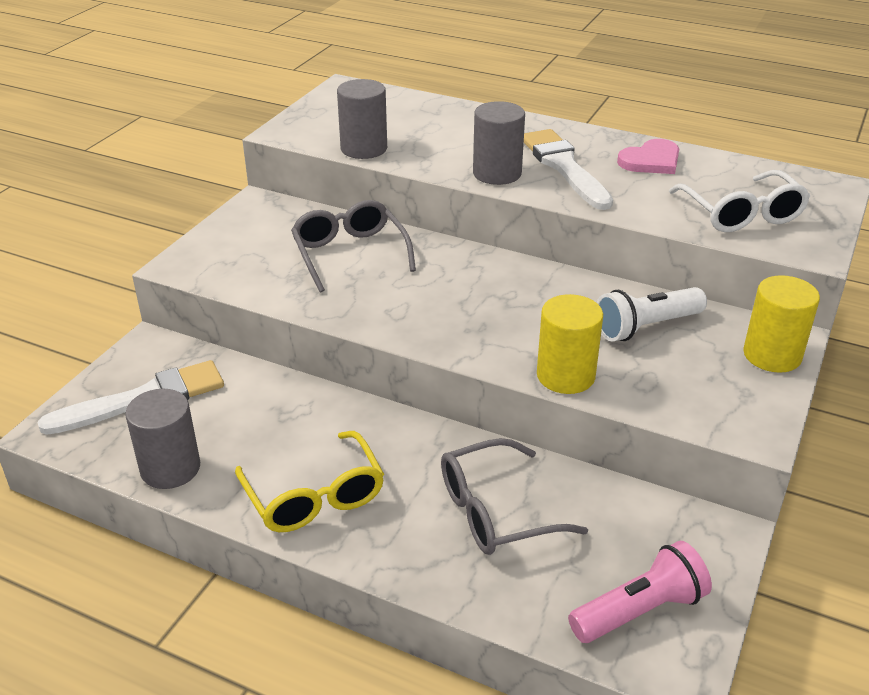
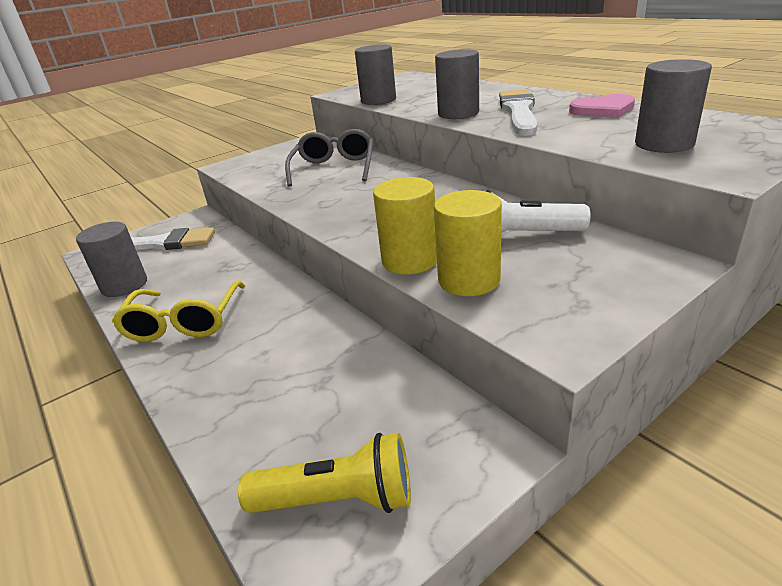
camera: 30 degrees right, 5 degrees down
(495, 511) = (296, 367): grey glasses -> none
(639, 610) = (338, 499): pink flashlight -> yellow flashlight
(742, 214) = (664, 144): white glasses -> grey cylinder
(772, 355) = (640, 276): yellow cylinder -> yellow cylinder (469, 280)

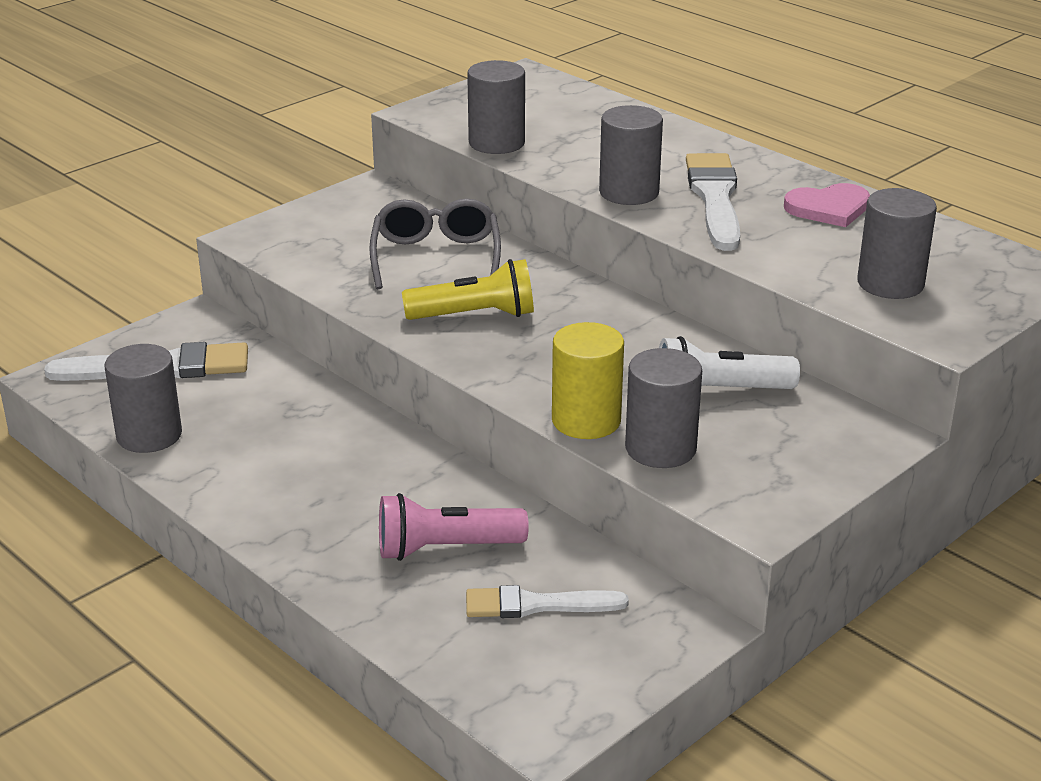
camera: 10 degrees left, 0 degrees up
(184, 323) = (274, 492): yellow glasses -> none
(291, 367) = (446, 548): none -> pink flashlight
(338, 499) = (541, 671): yellow flashlight -> yellow flashlight (474, 315)
(352, 422) = (537, 605): none -> white brush
(469, 280) = (660, 448): yellow cylinder -> grey cylinder

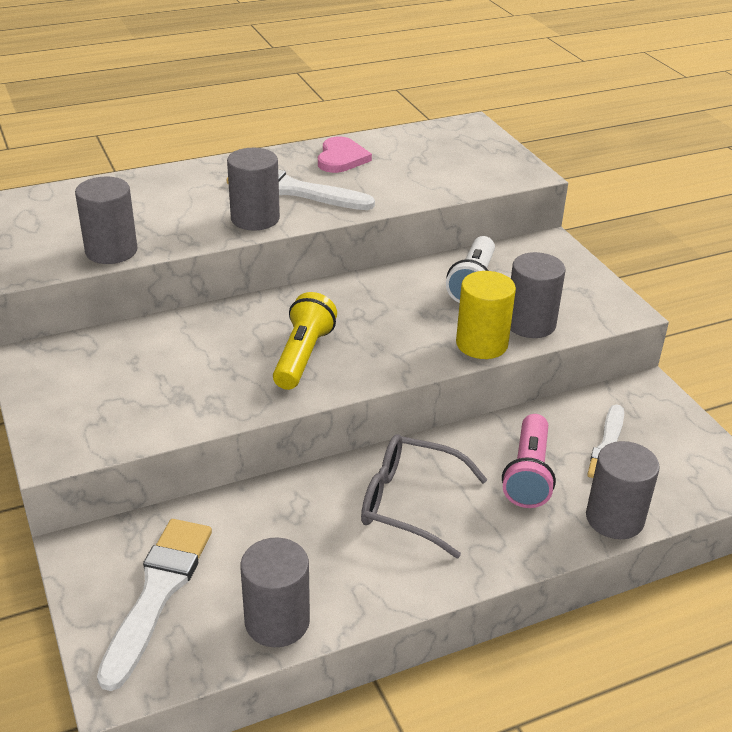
camera: 70 degrees left, 5 degrees up
(436, 257) = (191, 352): grey glasses -> grey glasses (409, 502)
(890, 283) = (455, 169): grey cylinder -> grey cylinder (614, 518)

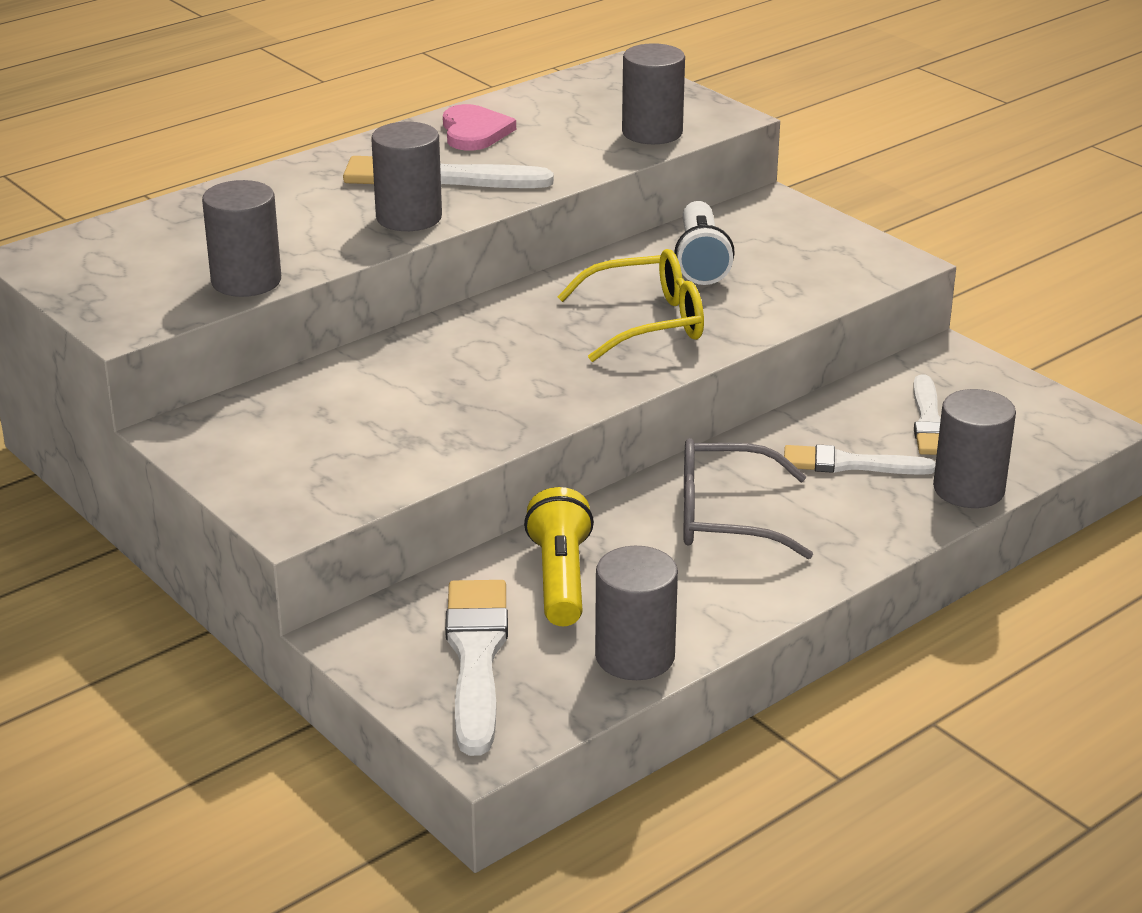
camera: 15 degrees left, 5 degrees down
(302, 356) = (535, 372): yellow flashlight -> yellow flashlight (560, 579)
(408, 328) = (648, 322): none -> yellow glasses
(481, 344) = (747, 324): yellow cylinder -> none
(528, 474) = (850, 464): pink flashlight -> white brush
(530, 324) = (794, 294): grey cylinder -> grey cylinder (652, 132)

